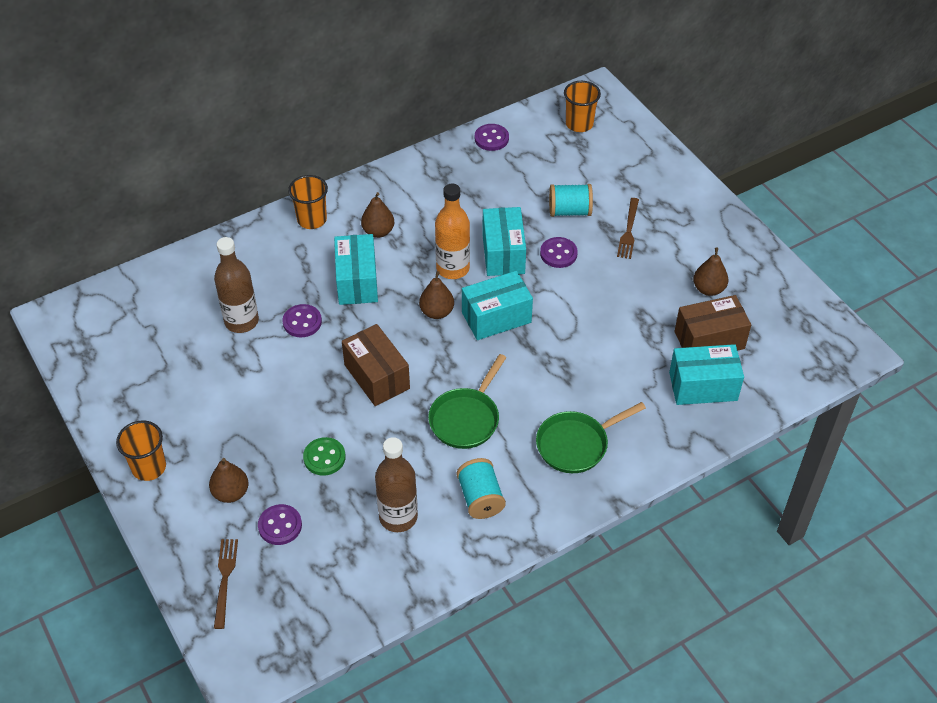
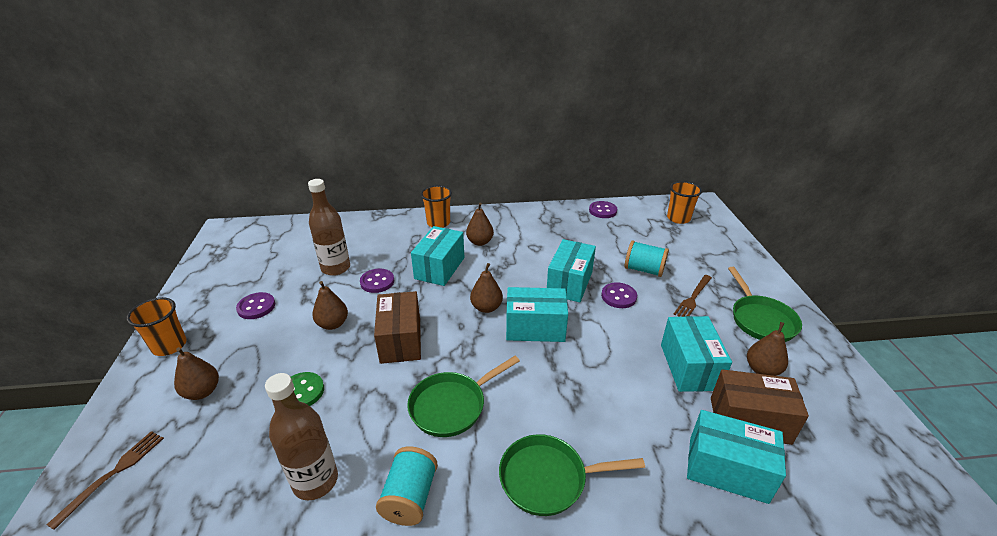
camera: 25 degrees right, 15 degrees down
(280, 526) = (209, 440): purple button -> purple button (256, 307)
(295, 385) = (333, 324): none -> brown pear
(453, 268) = (521, 281): orange bottle -> none
(648, 308) = (689, 367): none -> turquoise box
(696, 235) = (760, 320): none -> green pan

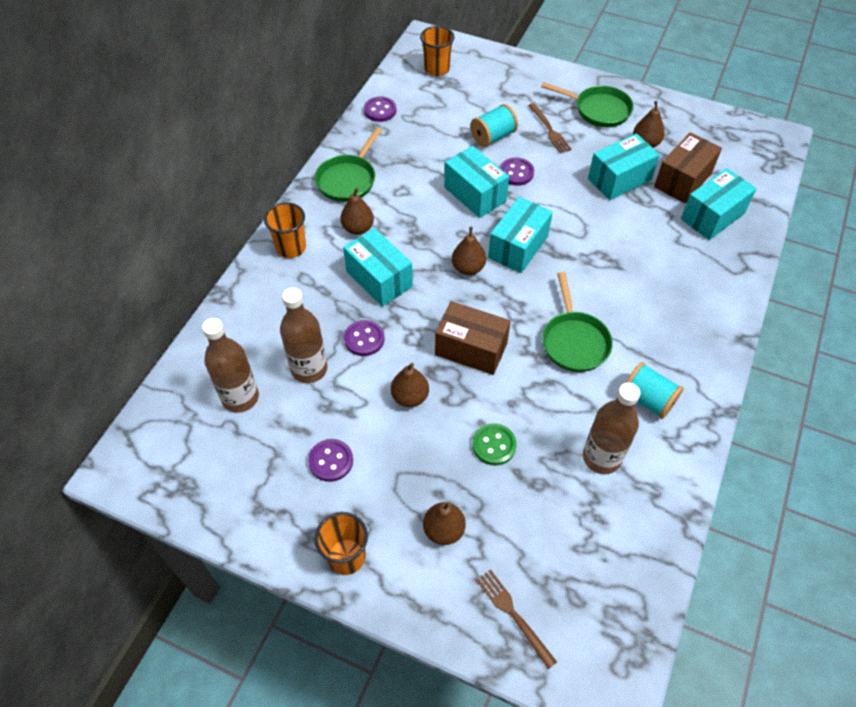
camera: 60 degrees left, 20 degrees up
(297, 250) = (240, 397): none -> brown bottle
(548, 478) = (672, 312): green pan -> green pan (348, 179)
(689, 367) = (619, 179): turquoise box -> turquoise box turned 60 degrees counterclockwise

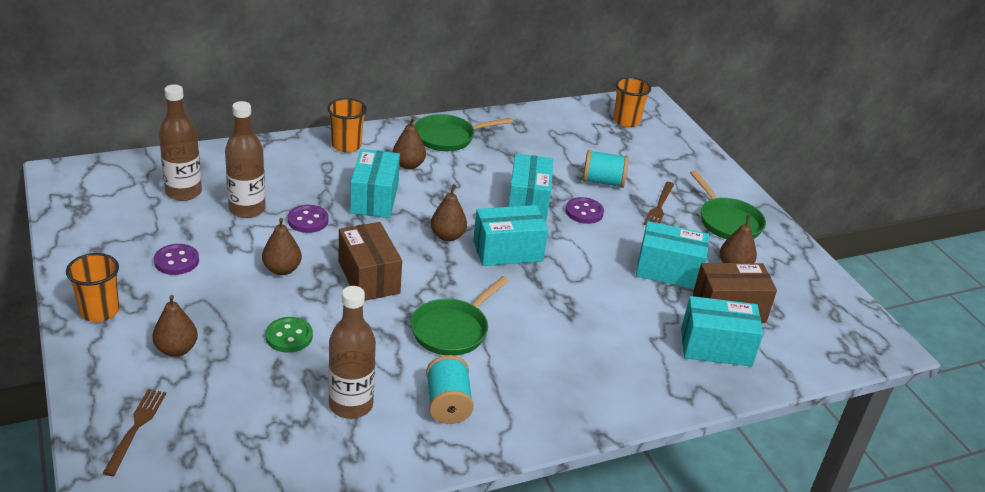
camera: 40 degrees right, 20 degrees down
(380, 110) = (539, 117): purple button -> none

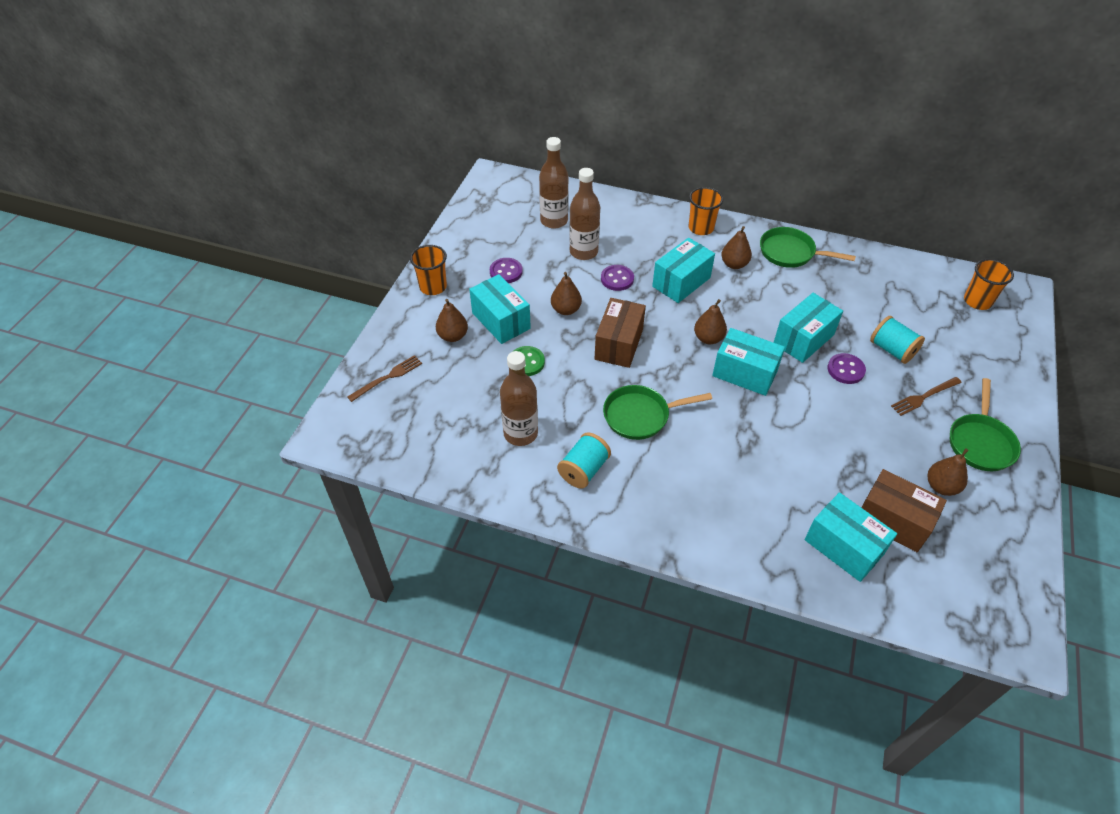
camera: 45 degrees right, 15 degrees up
(668, 271) = (870, 458): turquoise box -> turquoise box (501, 321)

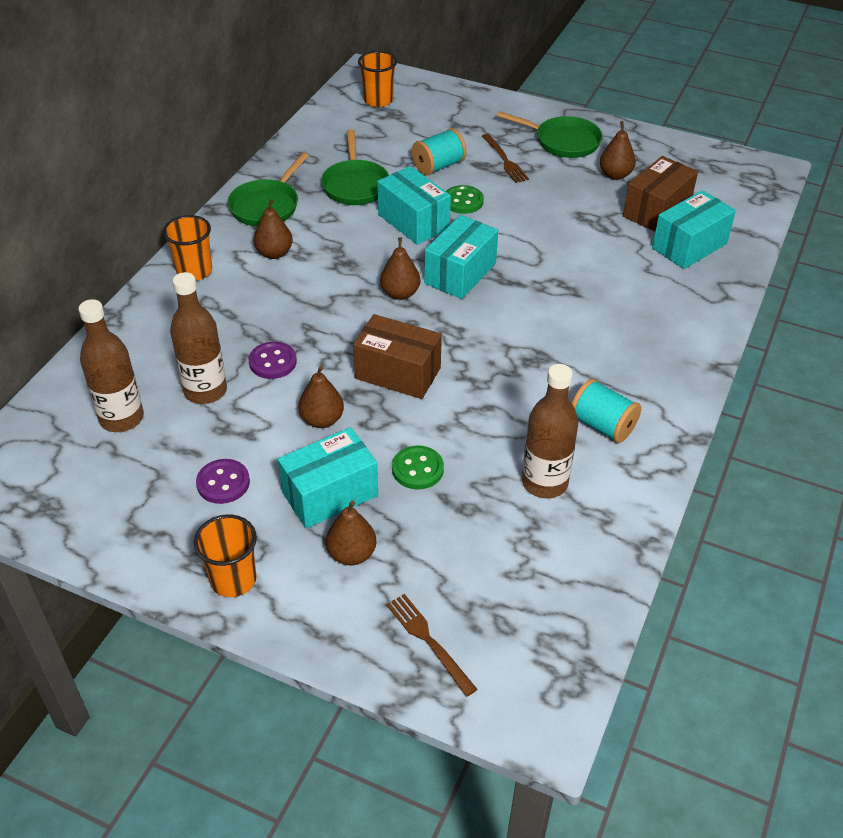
camera: 85 degrees left, 5 degrees down
(640, 415) = (519, 366): green pan -> green pan (355, 185)
(681, 282) = (295, 303): turquoise box -> none
(845, 370) = (463, 201): purple button -> green button

